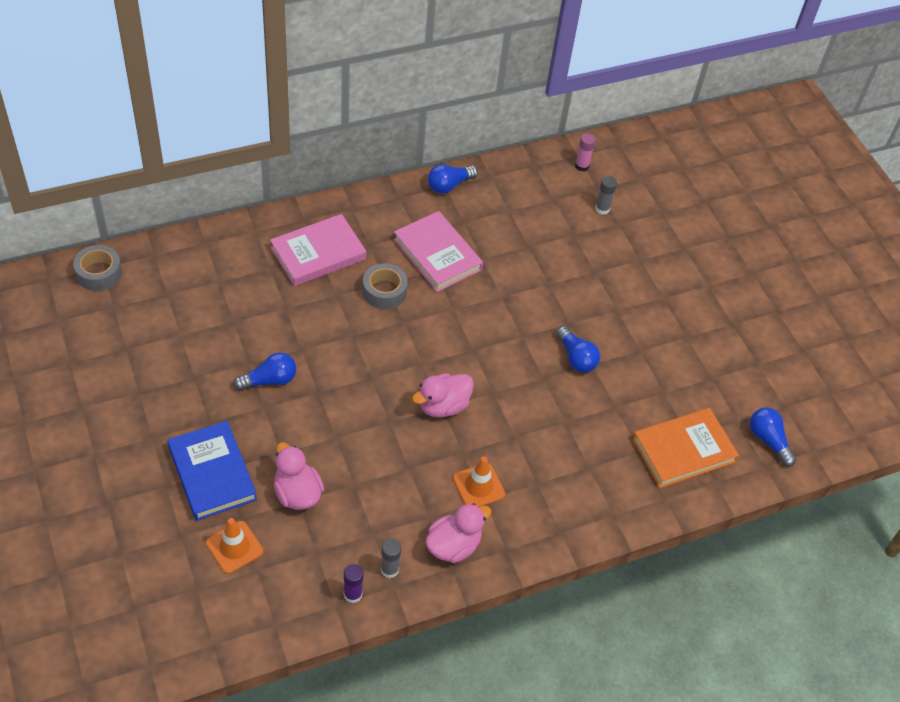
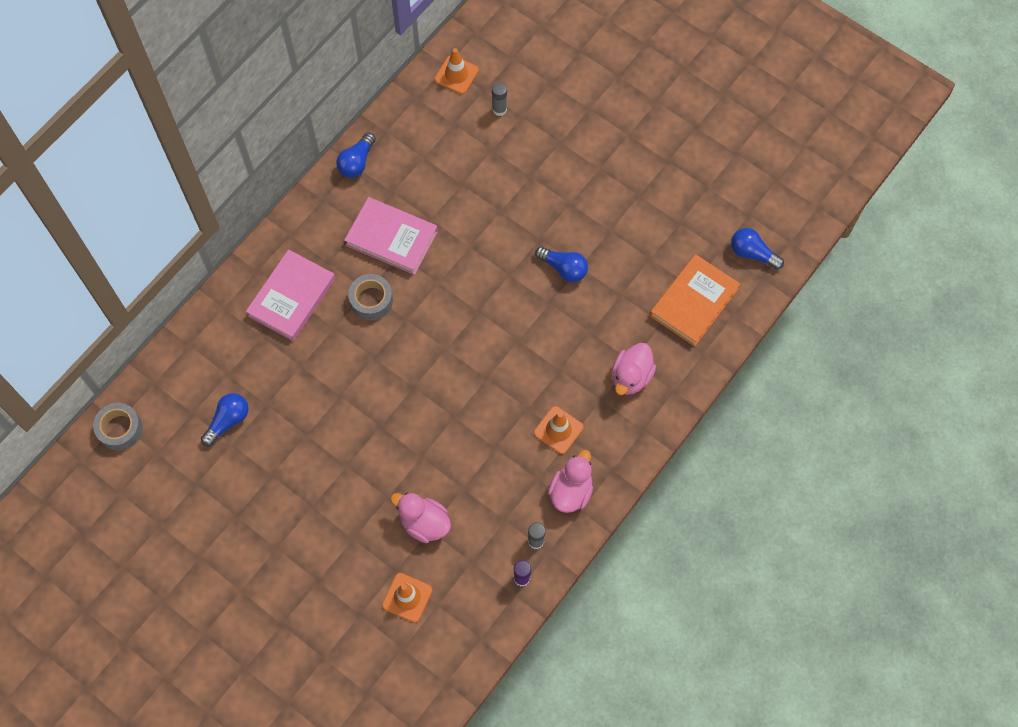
camera: 25 degrees left, 15 degrees up
(212, 473) = (346, 548): blue book -> none
(269, 380) = (334, 440): blue light bulb -> blue light bulb (228, 421)
(443, 406) = (487, 377): pink duck -> pink duck (631, 377)
(582, 166) = (456, 75): pink glue stick -> orange traffic cone

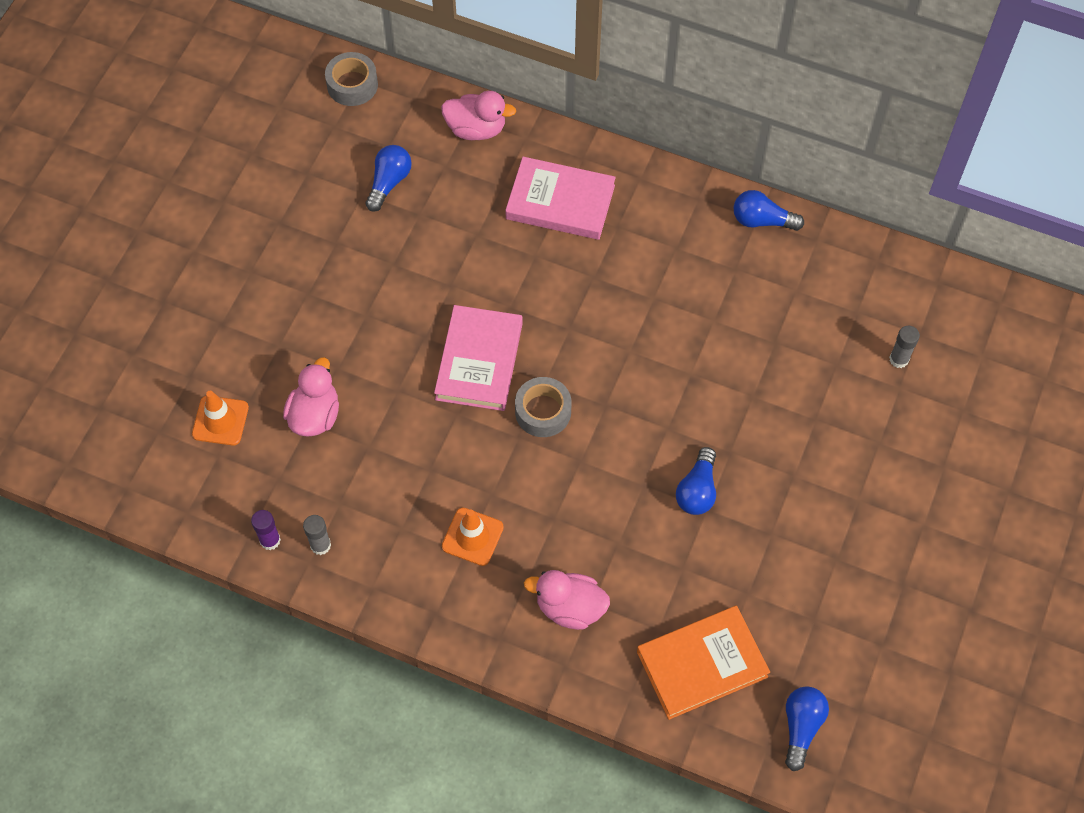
camera: 75 degrees right, 5 degrees down
(228, 421) = (389, 183): blue light bulb -> blue light bulb turned 90 degrees counterclockwise
(371, 300) = (583, 285): grey tape -> grey tape (543, 411)
(391, 238) = (673, 285): pink book -> pink book (479, 361)
(456, 75) = (929, 297): orange traffic cone -> none
(571, 491) = (394, 570): pink duck -> pink duck (476, 129)
(694, 302) = (702, 664): orange book -> orange book turned 45 degrees counterclockwise

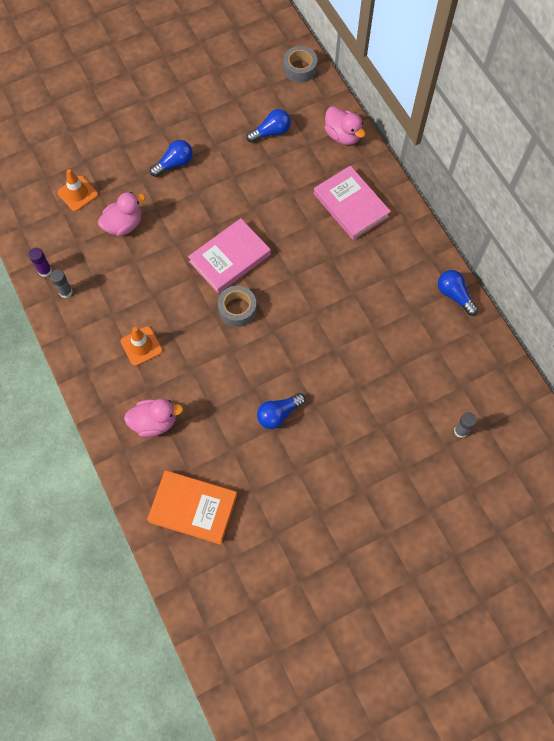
camera: 40 degrees right, 5 degrees up
(570, 608) = (154, 422): pink duck -> pink duck turned 120 degrees clockwise
(801, 727) = (213, 586): blue light bulb -> blue light bulb (174, 164)

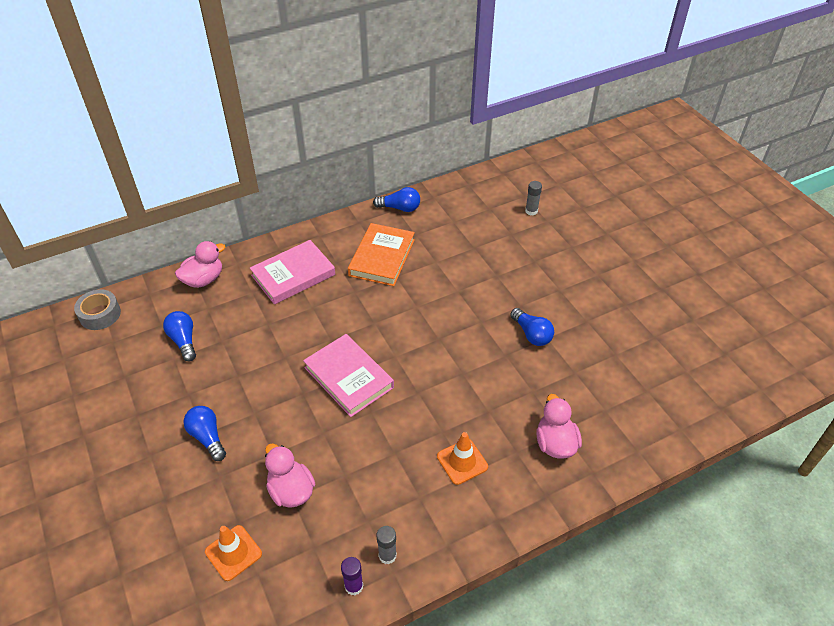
camera: 90 degrees left, 20 degrees down
(193, 508) = (644, 404): orange book -> orange book (382, 257)
(237, 309) = (413, 369): grey tape -> none
(454, 295) = (400, 208): blue light bulb -> blue light bulb turned 135 degrees counterclockwise

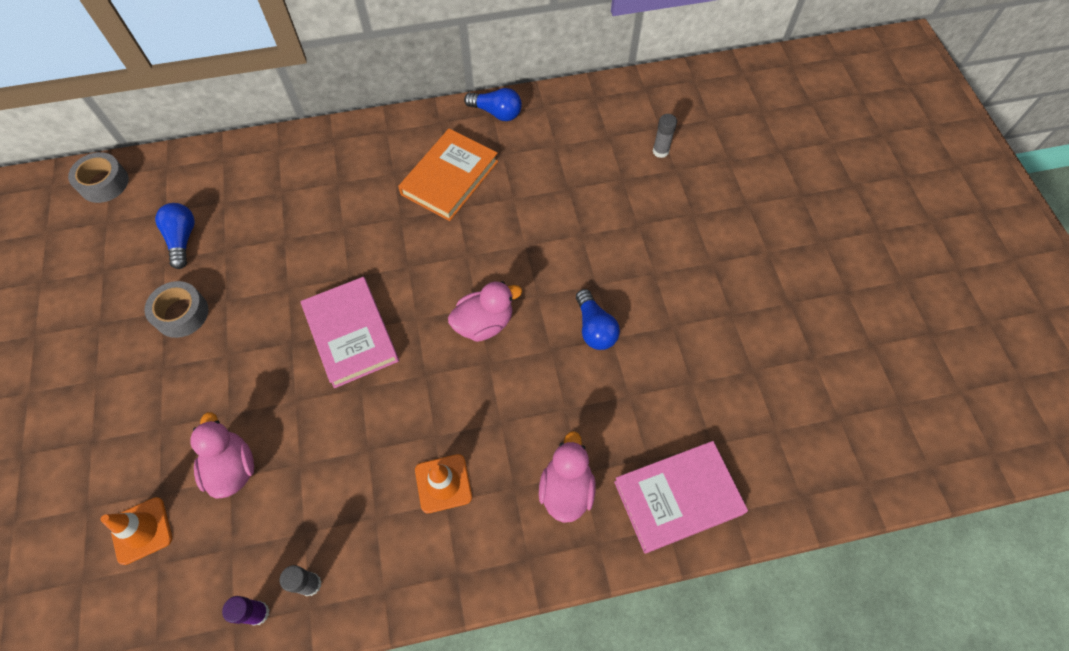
camera: 15 degrees right, 15 degrees up
(204, 279) = (232, 162): pink duck -> pink duck (484, 323)
(204, 393) = (181, 314): none -> grey tape
(207, 437) = (165, 373): blue light bulb -> none
(293, 275) = (336, 179): pink book -> pink book (678, 498)

